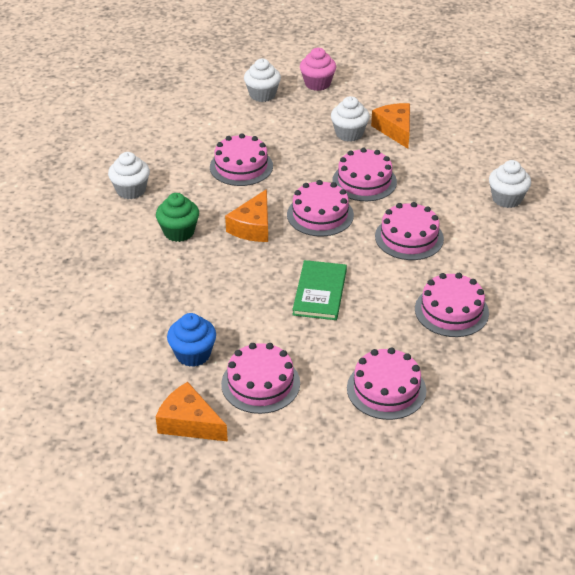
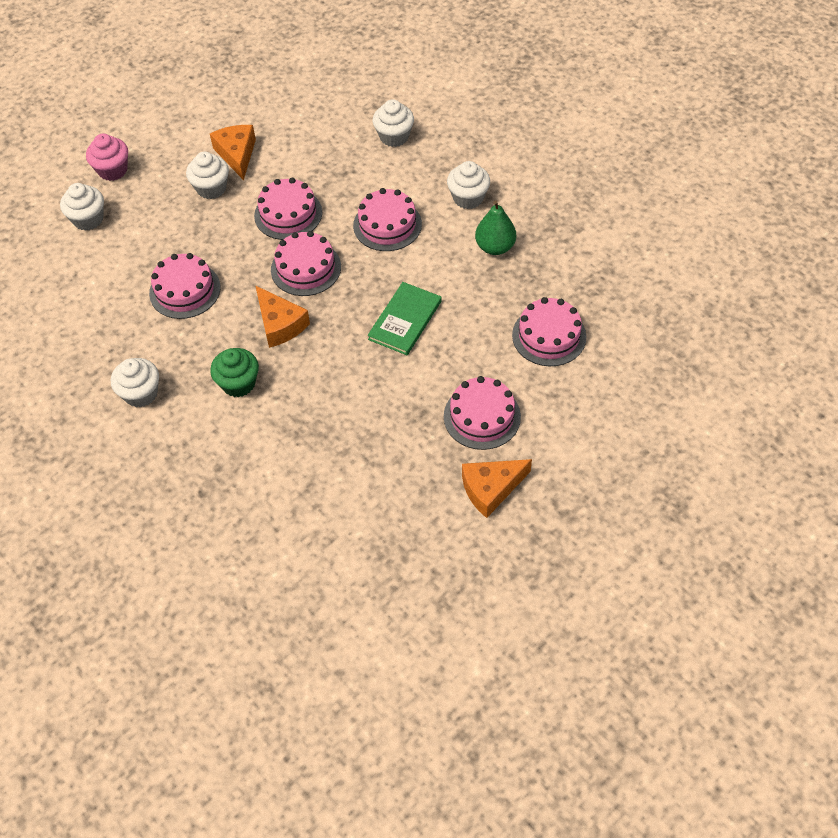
camera: 55 degrees left, 15 degrees up
(193, 354) = (411, 448): blue cupcake -> none
(320, 292) = (405, 320): green book -> green book turned 75 degrees clockwise
(395, 130) = (237, 154): orange cheese -> orange cheese turned 60 degrees clockwise
(451, 311) = (495, 247): pink cake -> green pear
(488, 270) = (468, 198): none -> white cupcake

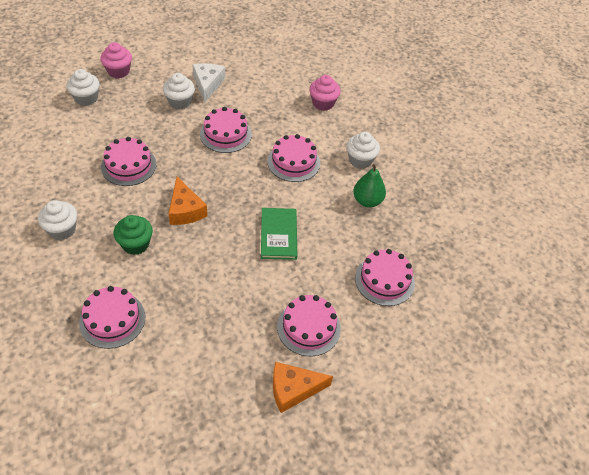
camera: 10 degrees right, 5 degrees down
(237, 154) = (207, 84): orange cheese -> white cheese
(306, 268) = (221, 175): pink cake -> pink cake (112, 319)
(394, 136) = (323, 103): white cupcake -> pink cupcake
(405, 320) = (279, 235): green book -> green book turned 45 degrees counterclockwise

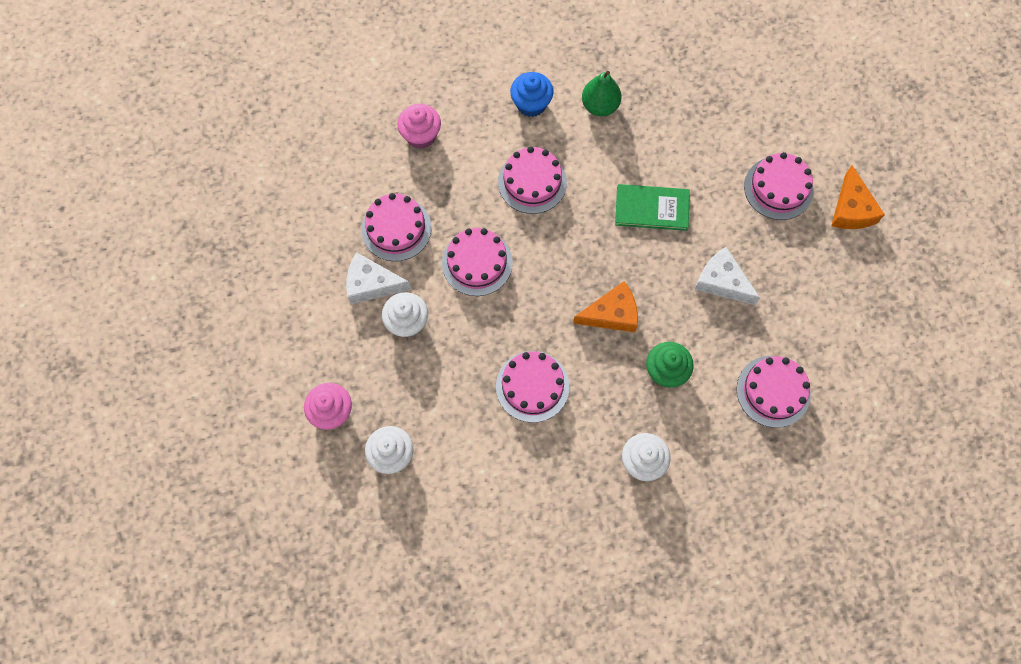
camera: 80 degrees left, 20 degrees up
(214, 283) = (722, 282): none -> white cheese
(360, 160) = (531, 104): white cupcake -> blue cupcake
(384, 280) = (716, 105): pink cake -> pink cake (396, 228)

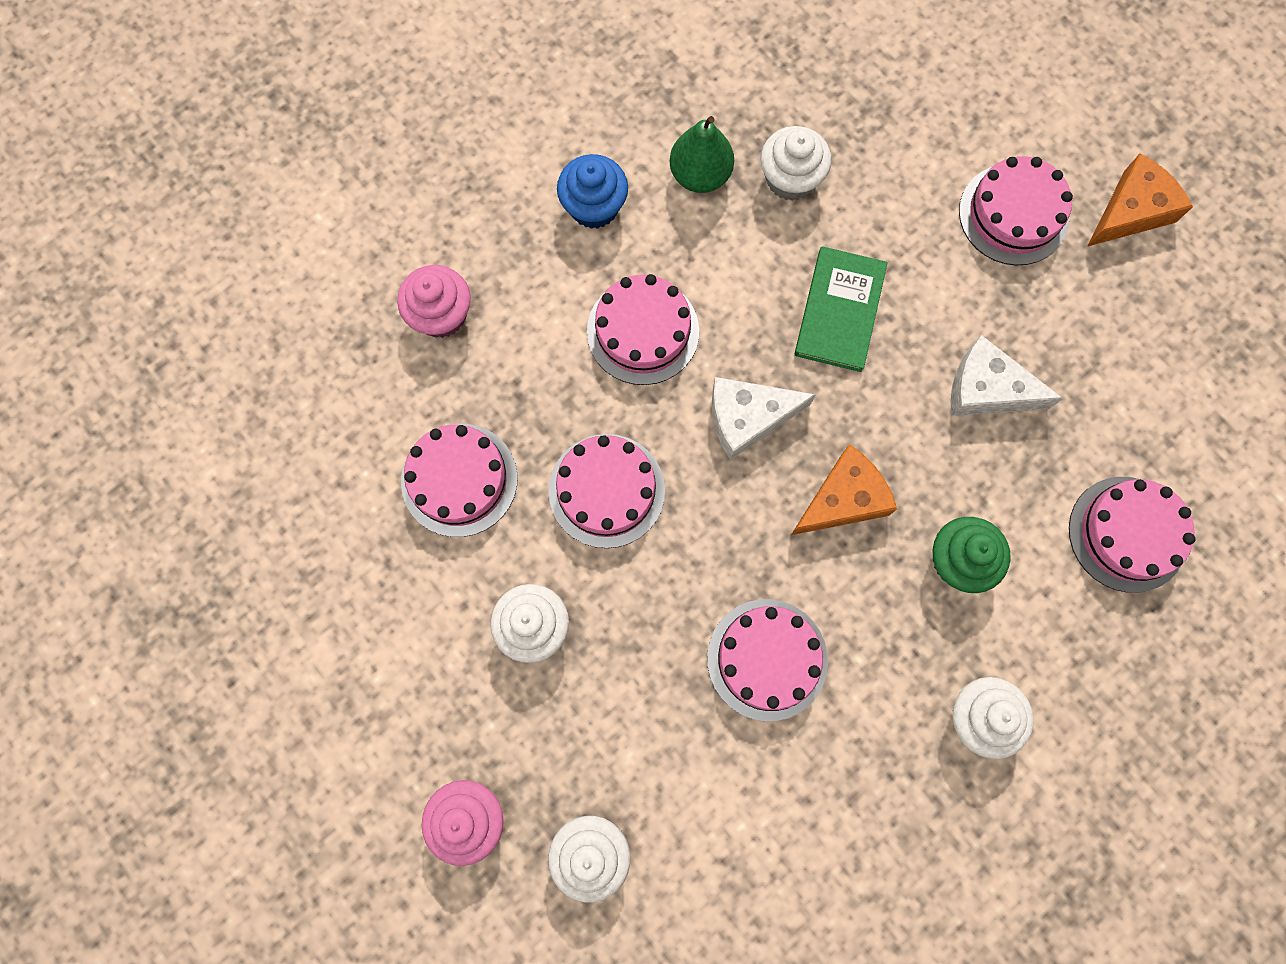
camera: 20 degrees left, 5 degrees up
(371, 284) = (454, 584): white cheese -> white cheese (748, 418)
(651, 208) = (839, 311): green book -> green book turned 60 degrees counterclockwise
(652, 125) = (790, 179): none -> white cupcake
(851, 209) = (1131, 211): orange cheese -> orange cheese turned 105 degrees counterclockwise

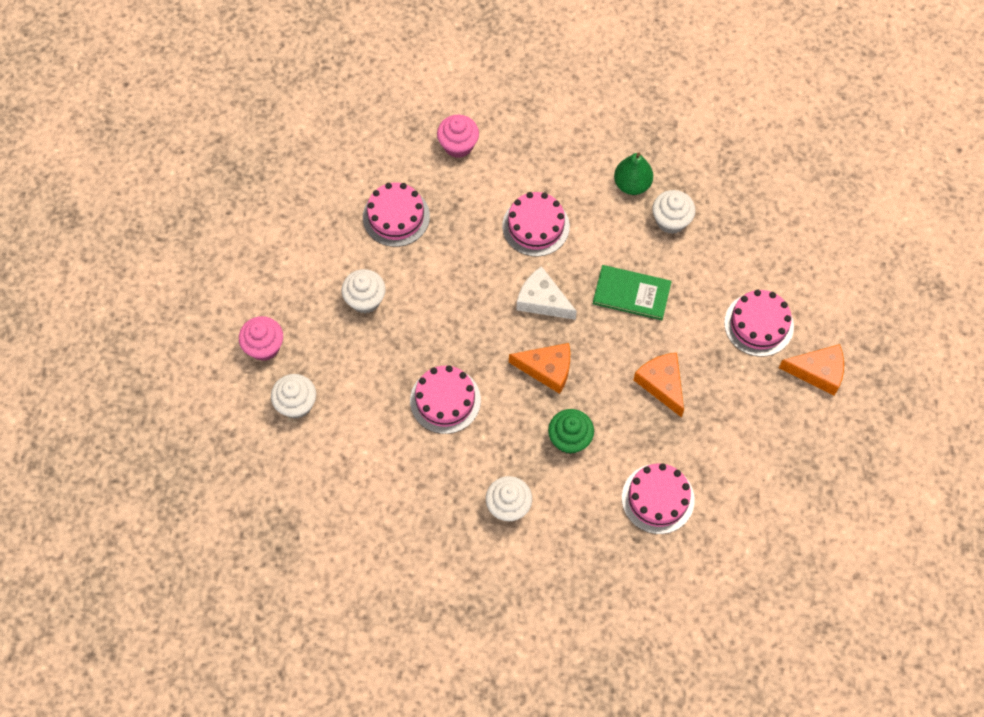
camera: 45 degrees right, 10 degrees down
(594, 206) = (570, 157): blue cupcake -> none
(606, 490) = (451, 275): pink cake -> none
(839, 311) = (631, 293): green book -> green book turned 45 degrees clockwise
(987, 389) = (661, 384): white cheese -> orange cheese

